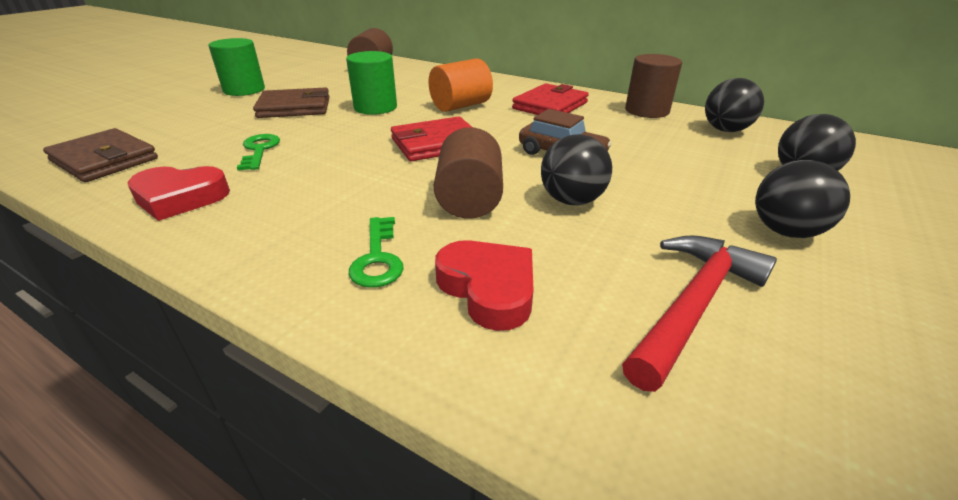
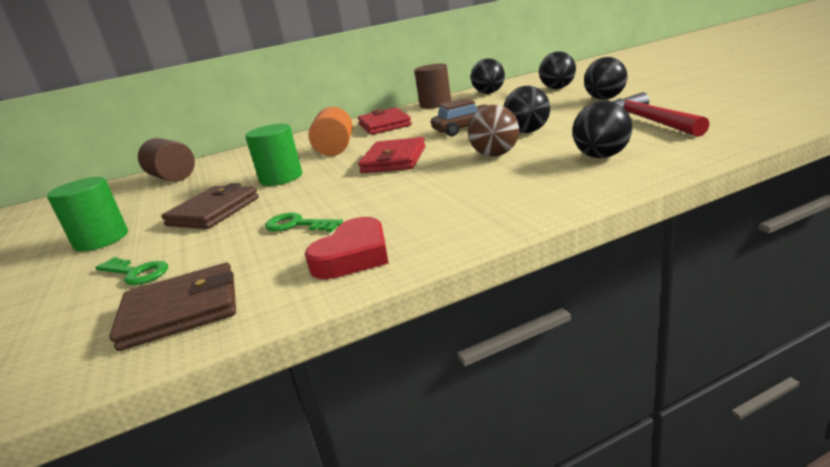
camera: 50 degrees left, 10 degrees down
(378, 258) = (541, 181): green key -> green key (136, 273)
(469, 200) = (495, 155): brown cylinder -> brown ball
(488, 289) = (601, 156): red heart -> black ball

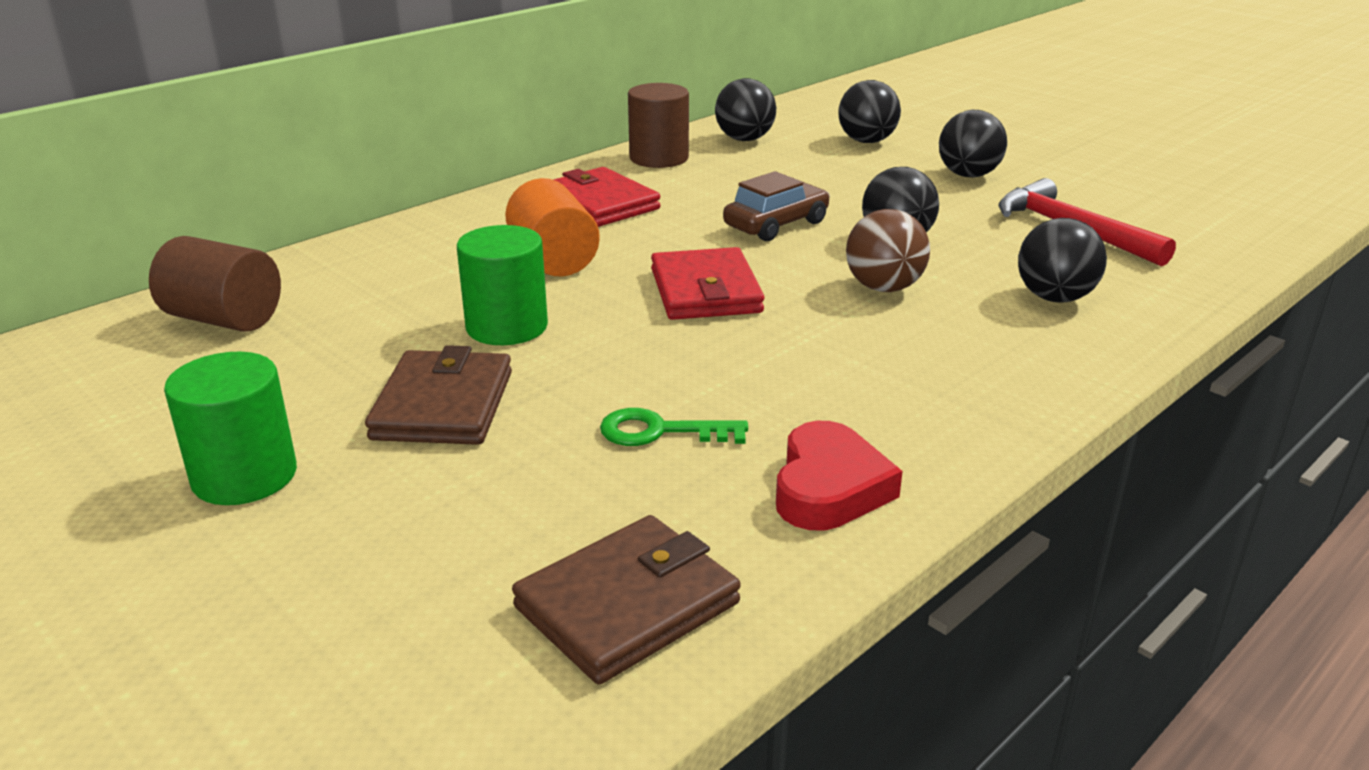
camera: 25 degrees left, 5 degrees up
(136, 273) = (436, 543): green key -> none

